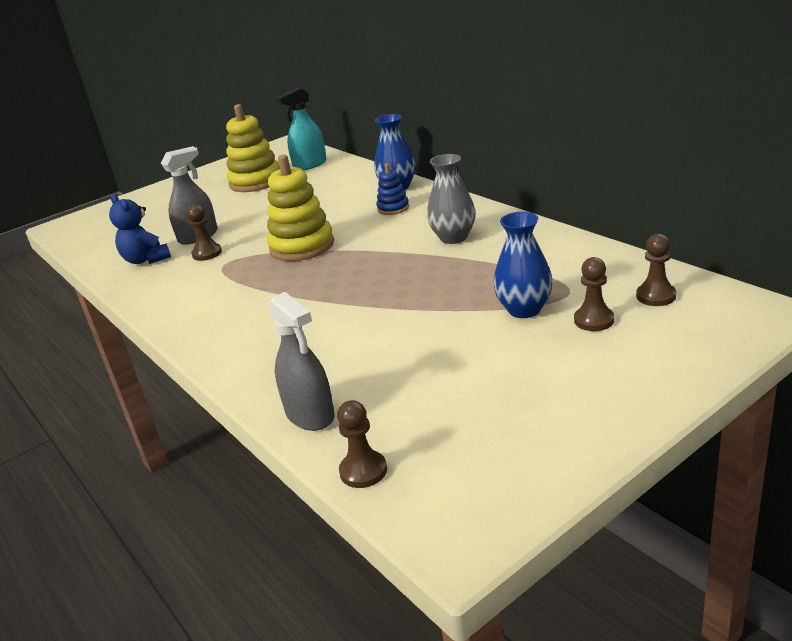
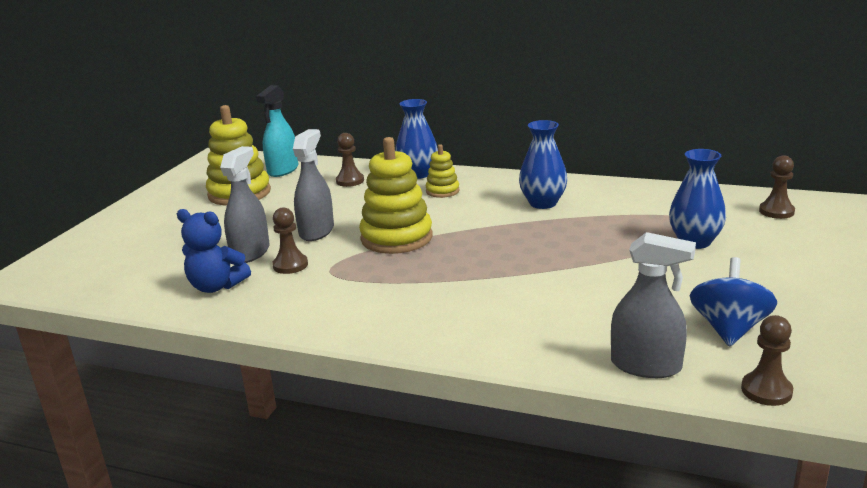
camera: 35 degrees left, 5 degrees down
(259, 227) = (316, 231): none -> grey spray bottle
(393, 208) = (442, 191): blue stacking toy -> yellow stacking toy
(421, 405) = (729, 329): none -> blue spinning top
(453, 237) = (543, 203): grey vase -> blue vase
(594, 320) = (760, 237): brown pawn -> brown pawn (350, 181)

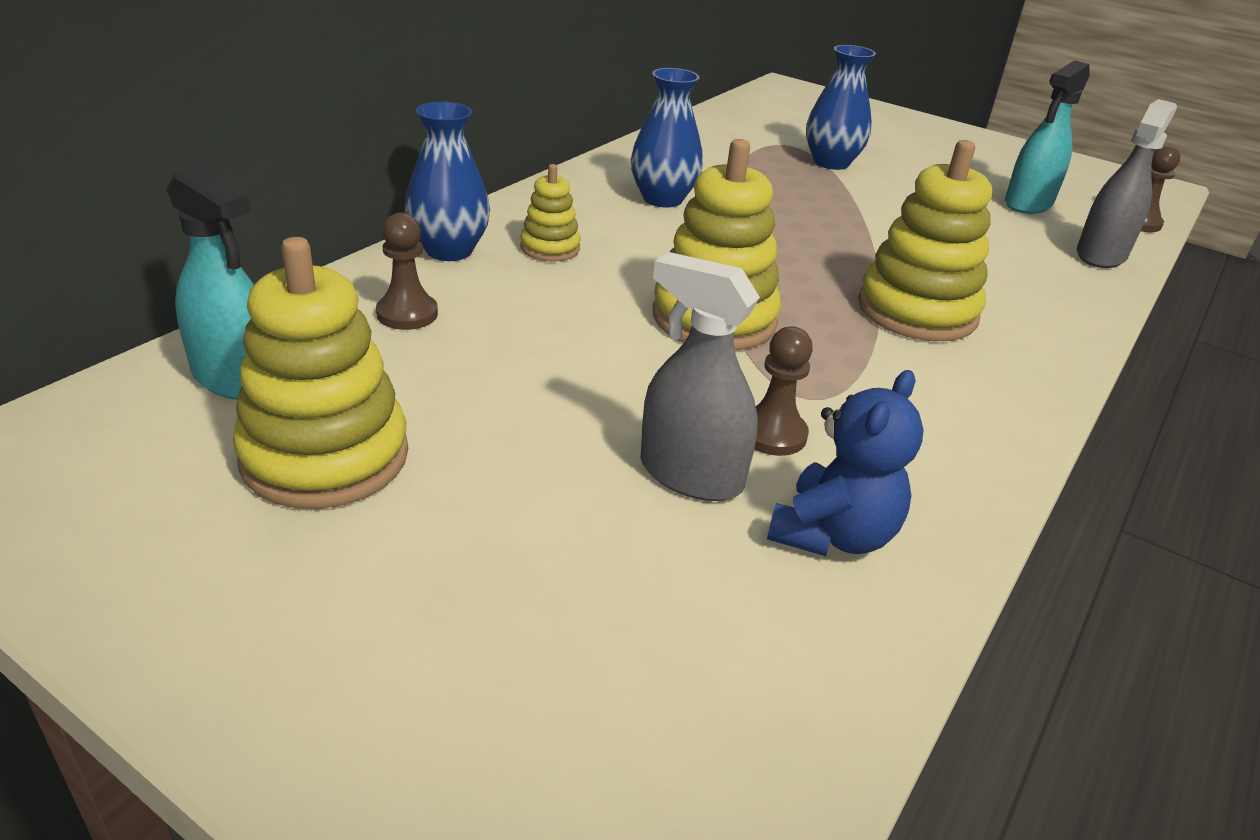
camera: 80 degrees left, 10 degrees up
(316, 231) = (635, 386): grey spray bottle -> none
(456, 291) = (917, 311): none -> yellow stacking toy
(729, 329) = (1028, 204): blue spinning top -> turquoise spray bottle
(776, 211) = (776, 114): brown pawn -> none

